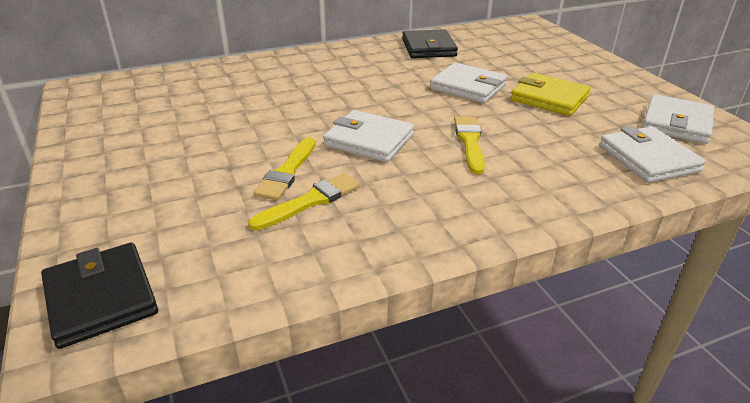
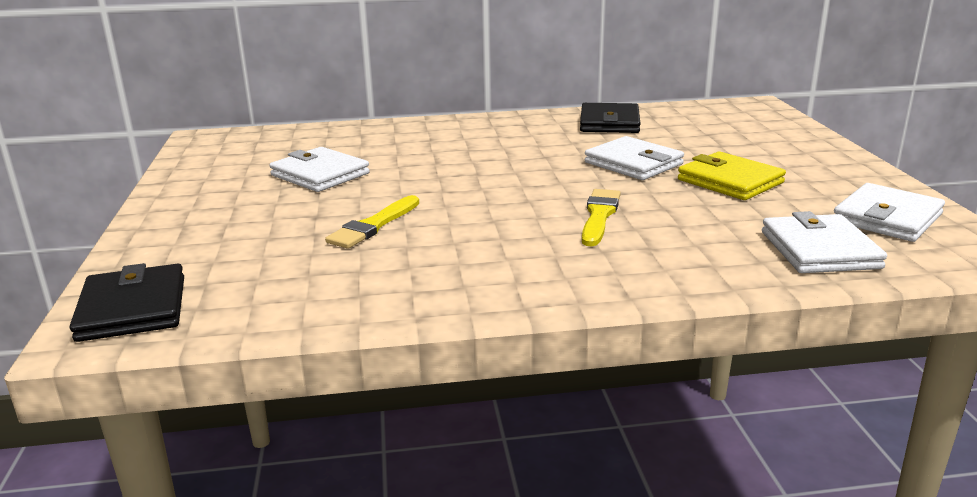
camera: 15 degrees right, 10 degrees down
(310, 201) = (382, 253): yellow brush -> none
(369, 140) = (481, 205): white wallet -> white wallet (320, 174)

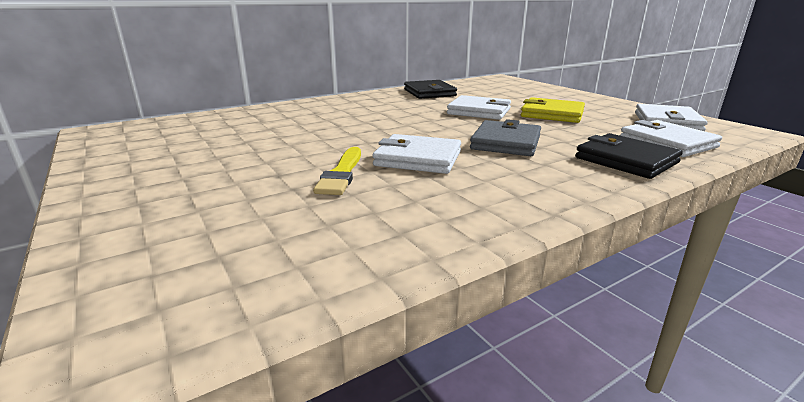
camera: 25 degrees left, 0 degrees up
(133, 308) = (144, 306): black wallet -> black wallet (626, 160)
(320, 174) = (246, 144): white wallet -> white wallet (418, 158)
(599, 216) = (506, 142): yellow brush -> grey wallet

